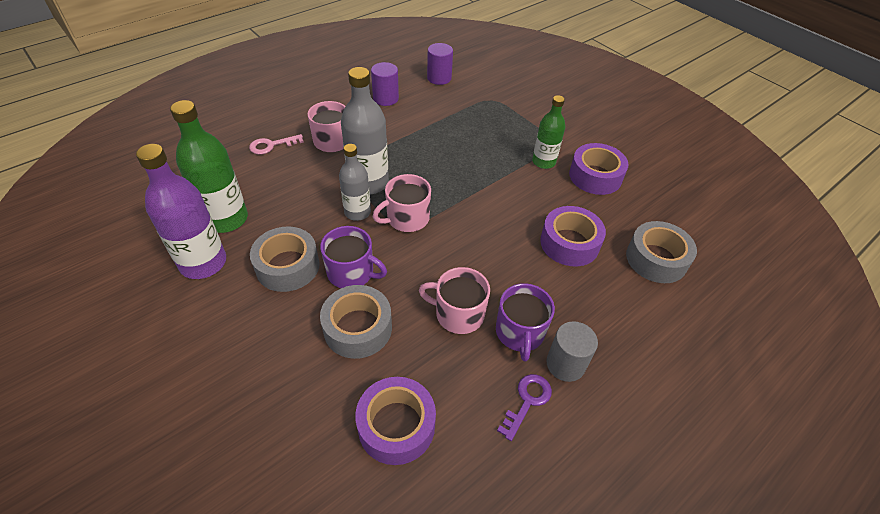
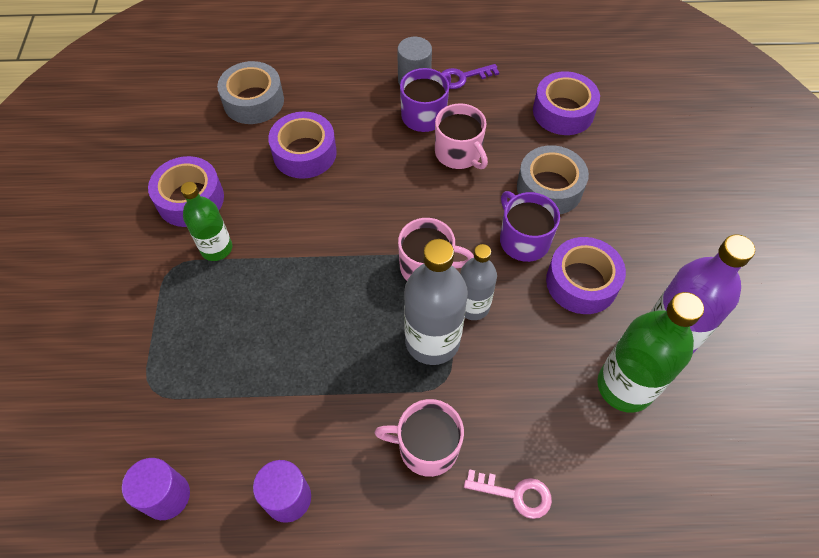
camera: 140 degrees left, 10 degrees up
(287, 266) = (581, 282): grey tape -> purple tape

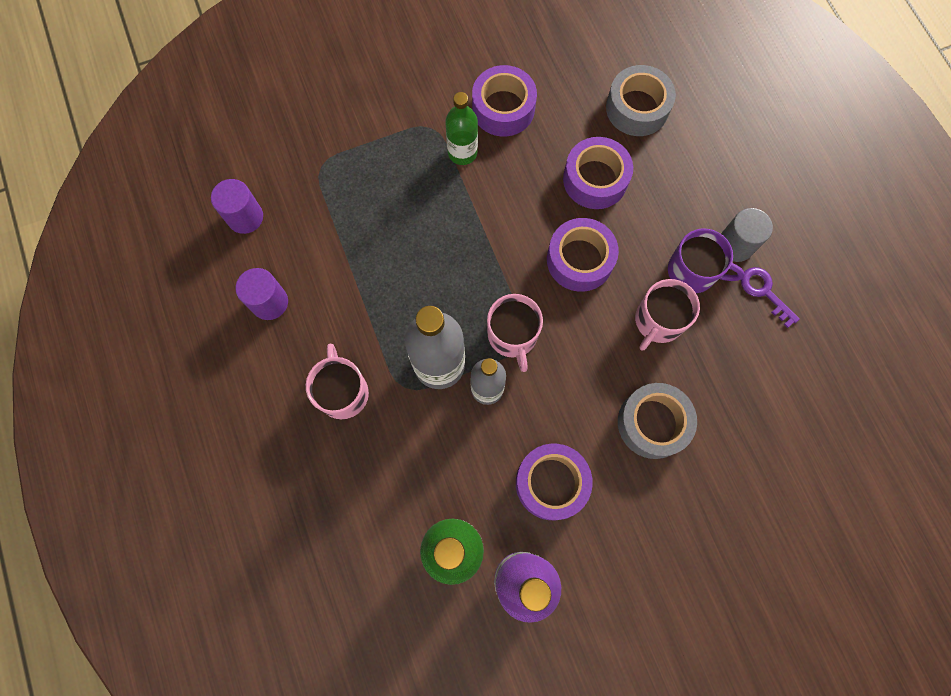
camera: 70 degrees right, 15 degrees up
(515, 494) = (326, 476): pink key -> none
(523, 240) = (578, 414): purple mug -> none
(563, 112) = (765, 411): purple tape -> purple tape (580, 260)

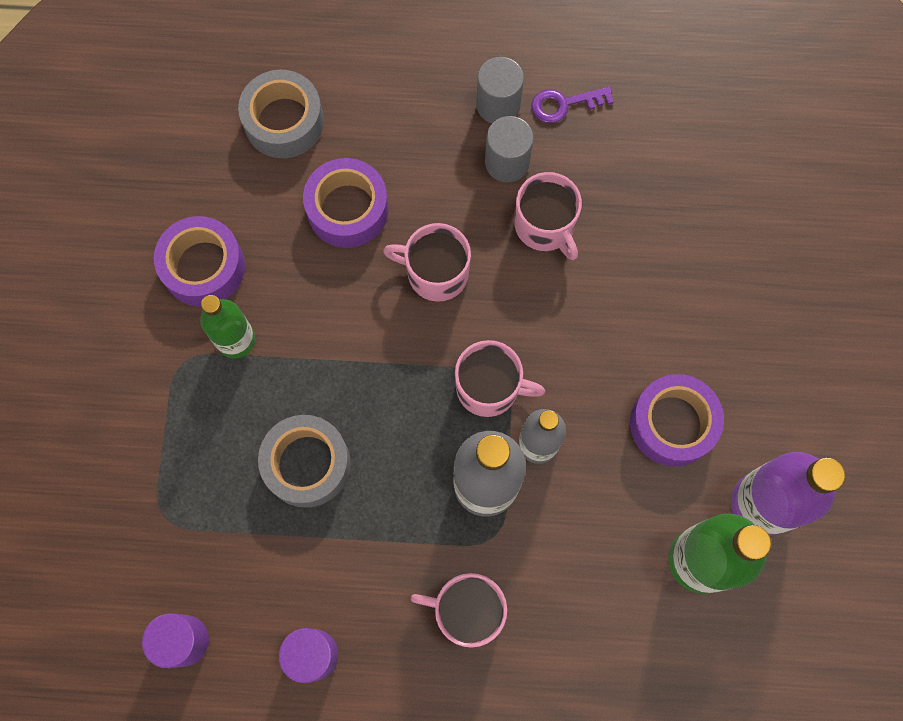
camera: 65 degrees left, 0 degrees up
(580, 260) = (435, 273): purple tape -> pink mug
(653, 423) = (654, 288): grey tape -> grey tape (307, 464)
(693, 271) = (507, 162): purple mug -> grey cylinder

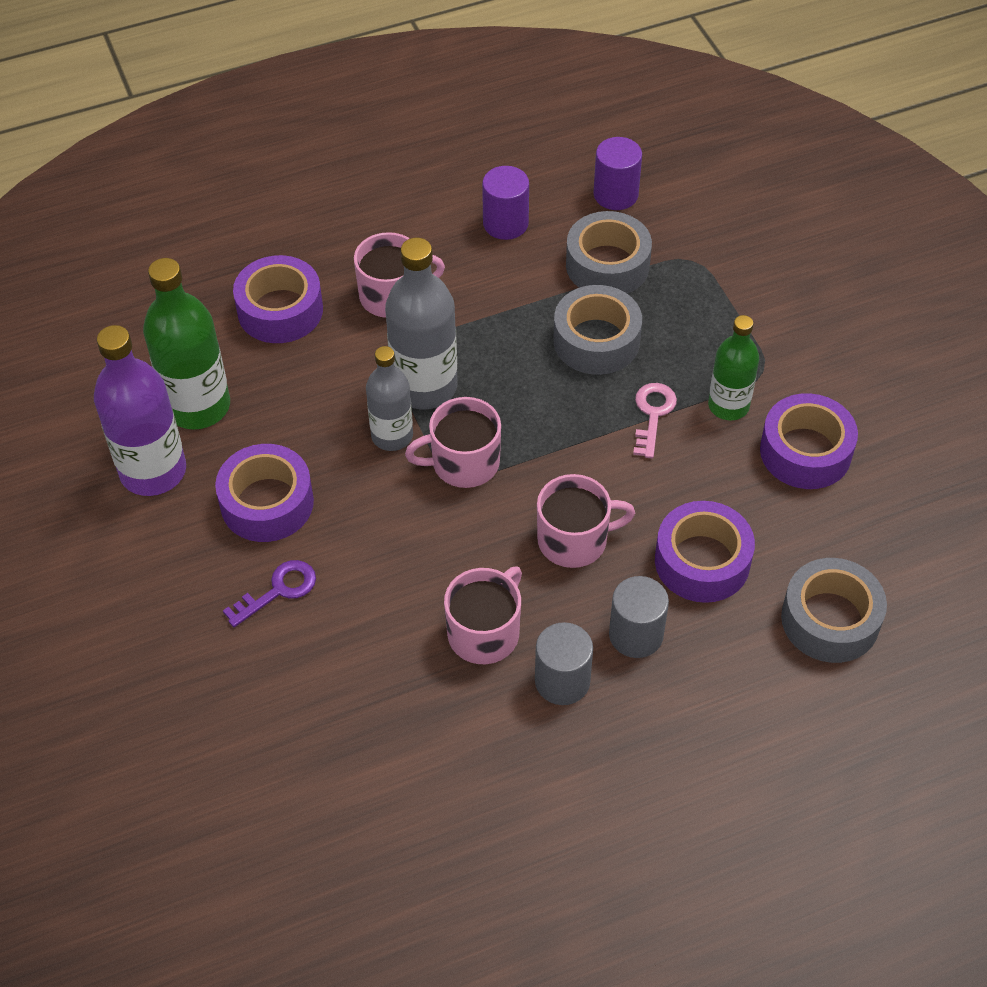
camera: 155 degrees right, 20 degrees down
(246, 550) = (607, 265): none -> grey tape
(304, 361) = (652, 414): none -> pink key
(498, 105) = (607, 741): grey cylinder -> grey cylinder (636, 635)
(545, 226) = (485, 632): pink mug -> pink mug turned 90 degrees clockwise
(564, 104) = (531, 776): purple key -> purple key (278, 590)
(582, 645) = (280, 310): none -> purple tape

